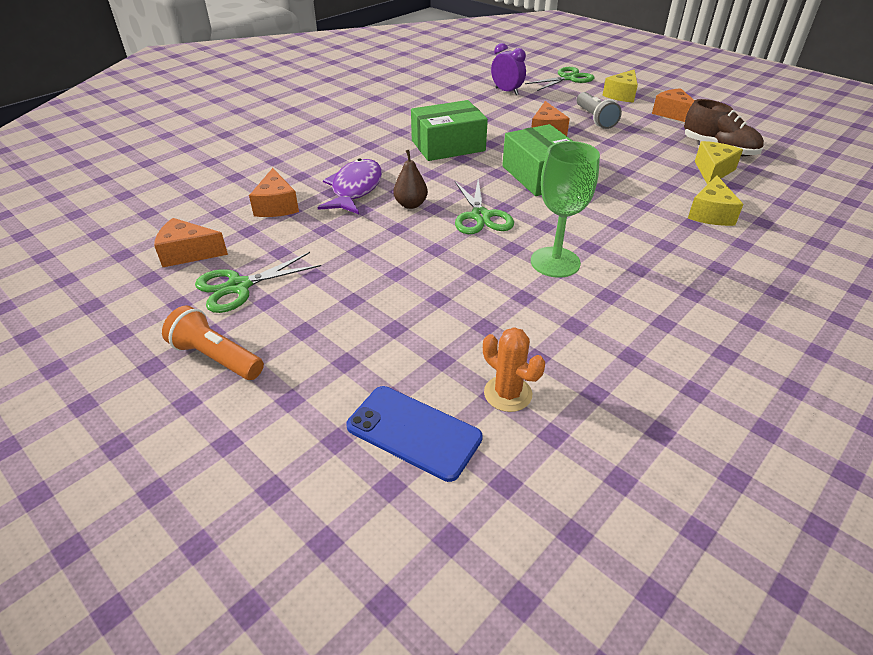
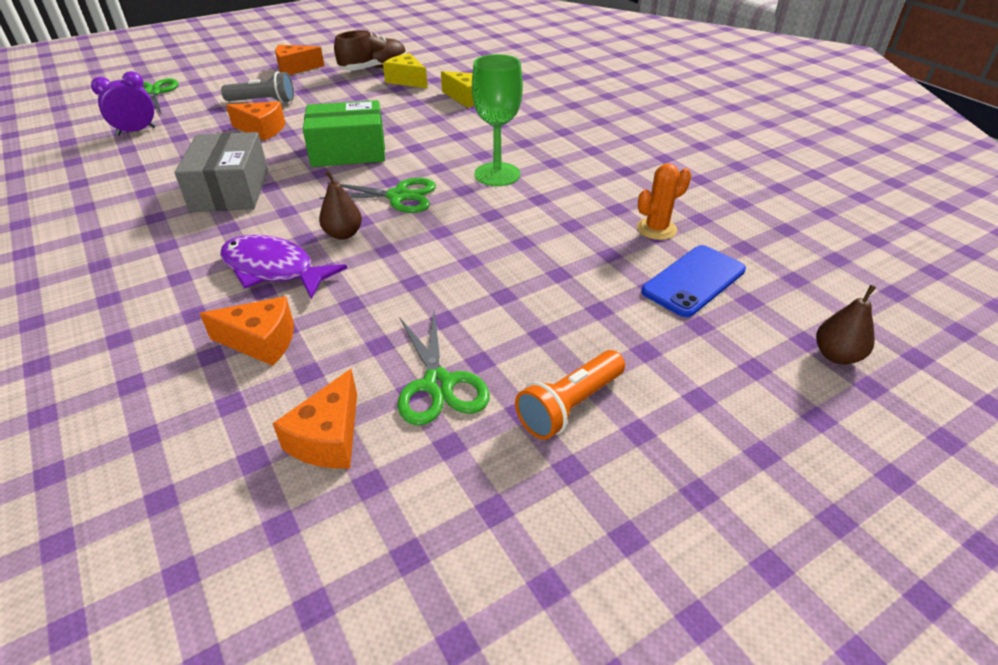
camera: 75 degrees left, 0 degrees up
(300, 574) = (836, 355): none -> brown pear
(448, 146) = (230, 190): green box -> grey box
(621, 95) = (229, 78): yellow cheese -> none

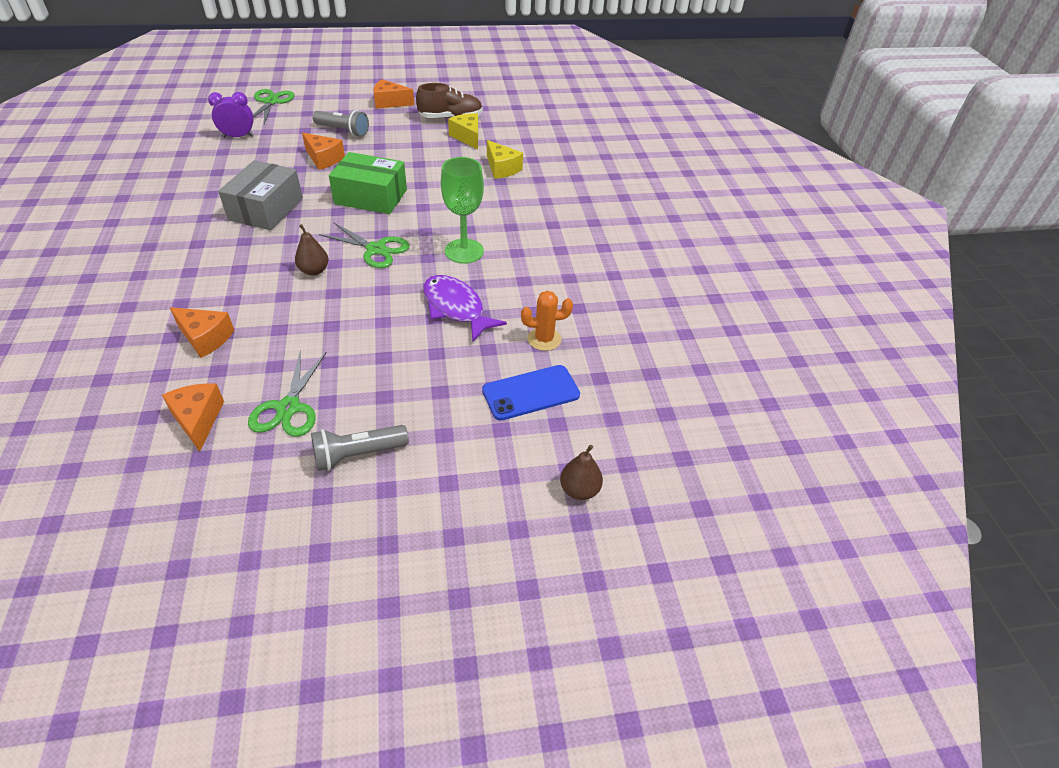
camera: 20 degrees right, 5 degrees up
(274, 269) = (249, 285): purple fish -> purple fish (456, 308)
(328, 438) = (198, 419): orange cheese -> orange cheese turned 120 degrees clockwise
(570, 406) = (358, 454): orange flashlight -> grey flashlight

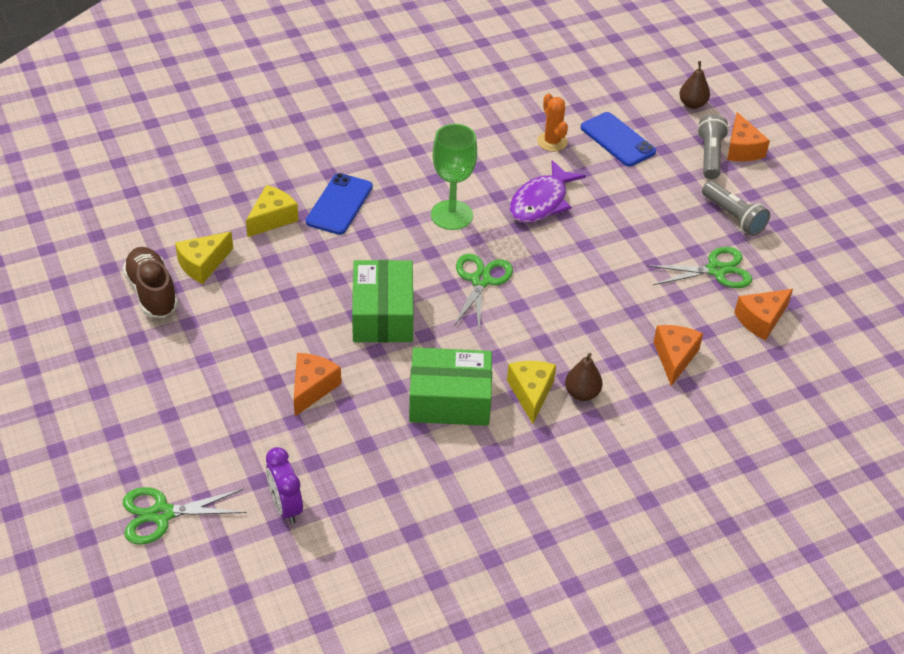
camera: 105 degrees left, 0 degrees up
(239, 247) = (531, 393): none -> yellow cheese
(266, 209) = (450, 400): grey box -> green box
(314, 271) = (539, 316): brown pear -> brown pear (582, 393)
(343, 131) = (228, 394): grey flashlight -> grey flashlight (710, 156)
(389, 102) = (121, 370): orange cheese -> orange cheese (742, 149)
(504, 199) = (339, 204): none -> blue phone

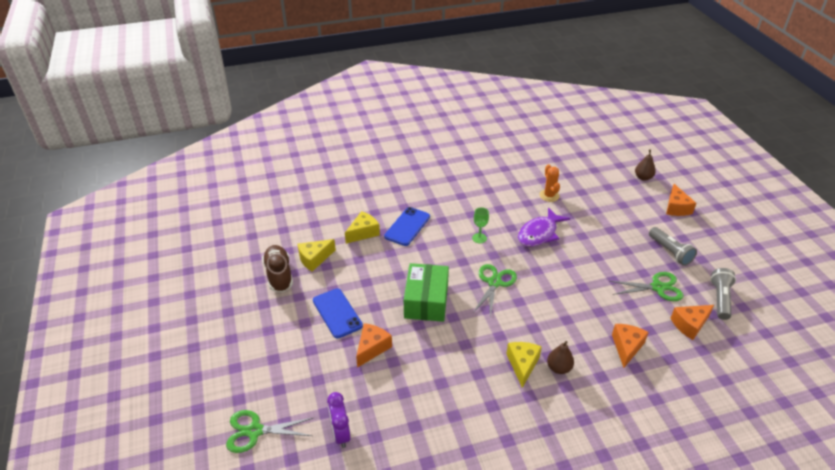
camera: 10 degrees right, 5 degrees down
(450, 400) = (465, 365): green box -> none
(451, 215) = (479, 238): green goblet -> green goblet, size x0.53
(617, 140) = (592, 197): blue phone -> blue phone (337, 313)
(710, 156) = (654, 211): grey flashlight -> grey flashlight (720, 299)

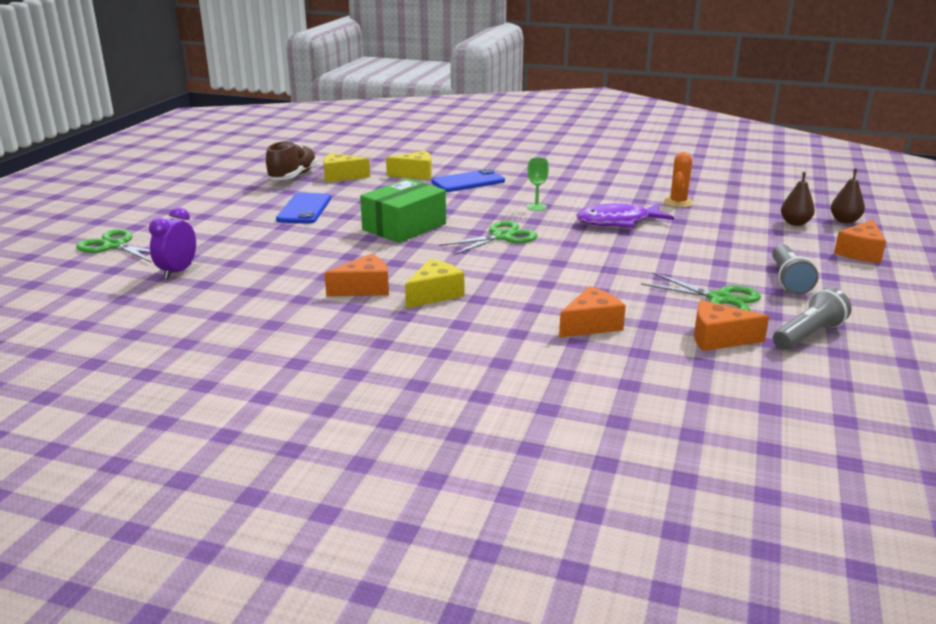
camera: 35 degrees right, 15 degrees down
(372, 348) = (298, 236): orange cheese -> orange cheese (364, 288)
(558, 368) = (474, 310): brown pear -> brown pear (795, 223)

